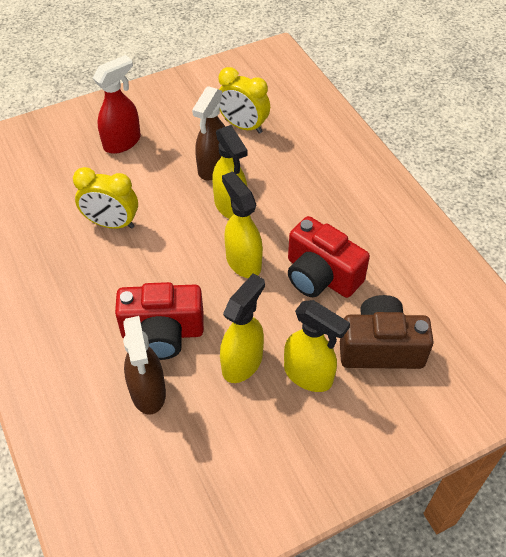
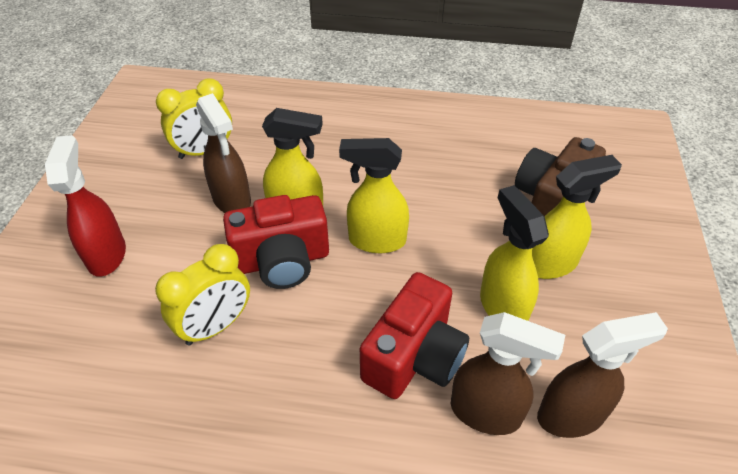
camera: 55 degrees left, 5 degrees down
(180, 442) = (571, 415): none -> brown spray bottle
(320, 276) = (442, 195): red camera -> red camera (282, 261)

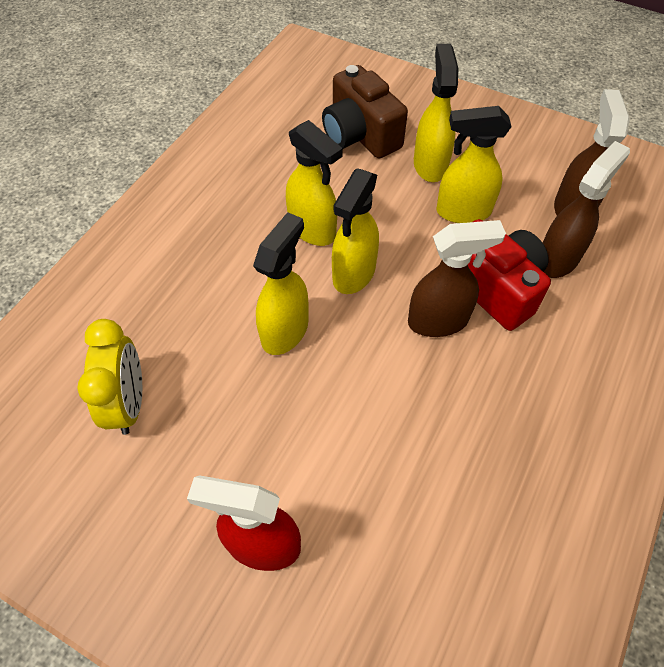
camera: 70 degrees left, 10 degrees up
(216, 326) = (412, 439): yellow clock -> none
(232, 200) = (234, 389): brown spray bottle -> brown spray bottle (438, 321)
(282, 261) = (347, 360): red camera -> none
(412, 200) = (312, 229): none -> yellow spray bottle

